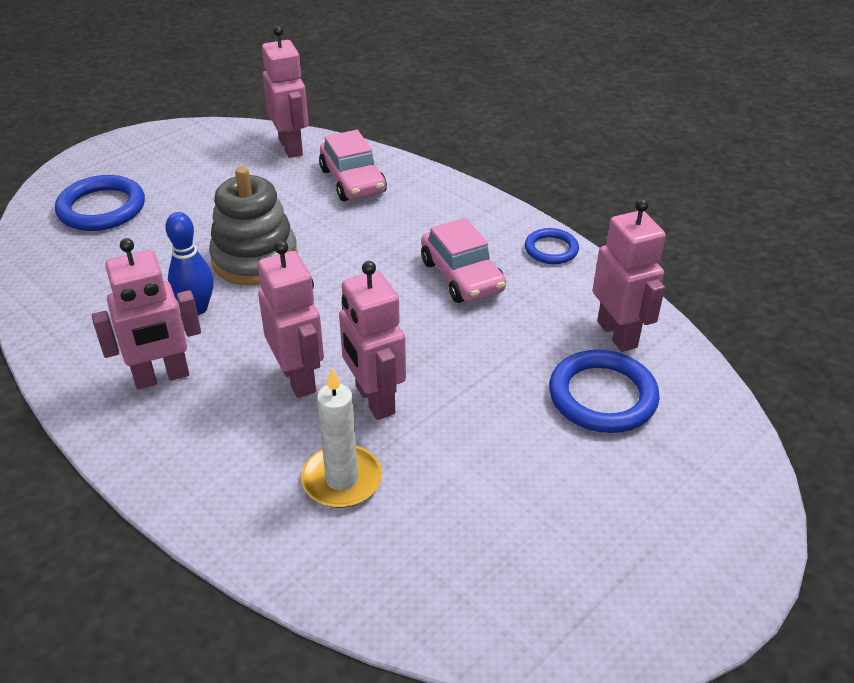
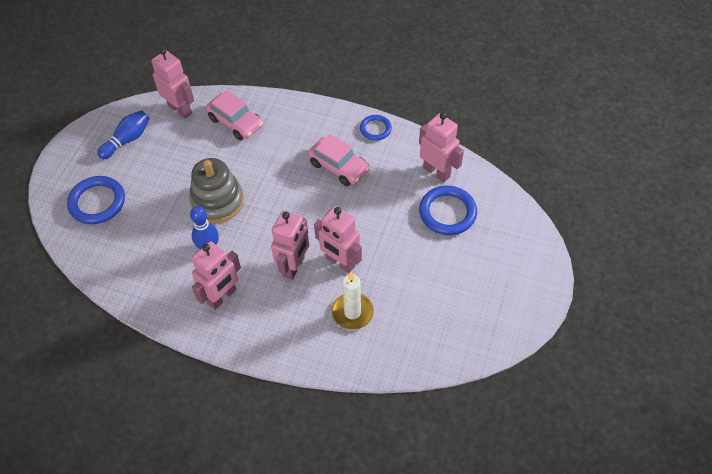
camera: 25 degrees left, 15 degrees up
(198, 157) = (127, 140): none -> blue bowling pin
(299, 378) = (294, 266): pink robot -> pink robot turned 75 degrees clockwise

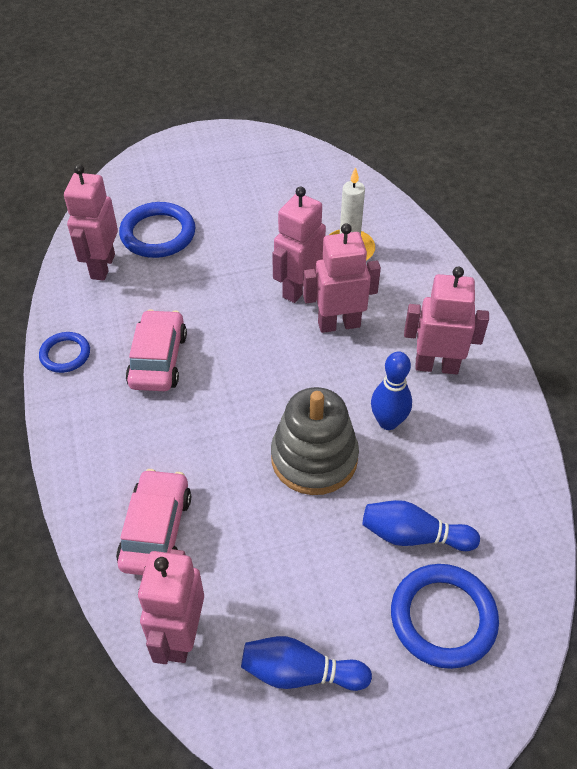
camera: 125 degrees left, 5 degrees down
(141, 216) = (413, 536): none -> blue bowling pin
(340, 262) = (298, 288): pink robot -> pink robot turned 150 degrees counterclockwise

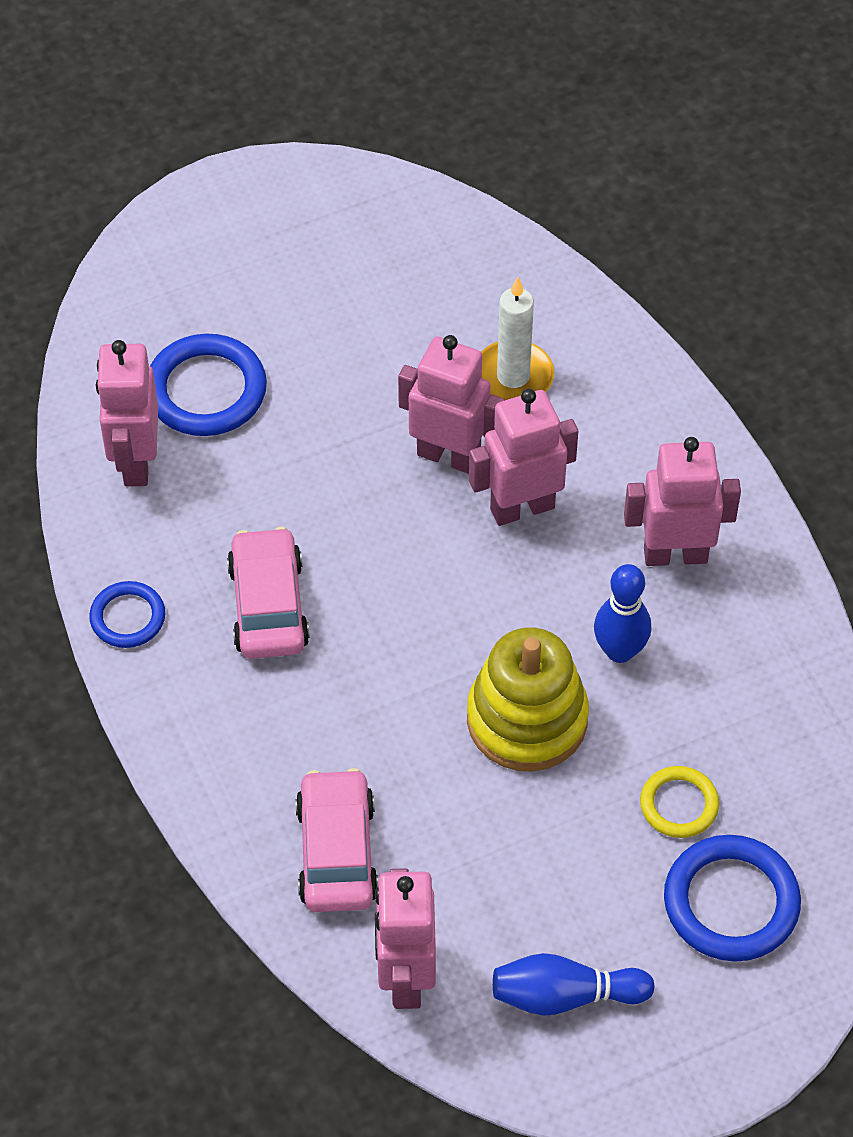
camera: 10 degrees left, 5 degrees up
(298, 288) = (449, 456): pink robot -> pink robot turned 90 degrees clockwise
(314, 458) = (527, 719): grey stacking toy -> yellow stacking toy
(413, 536) = (679, 804): blue bowling pin -> yellow ring

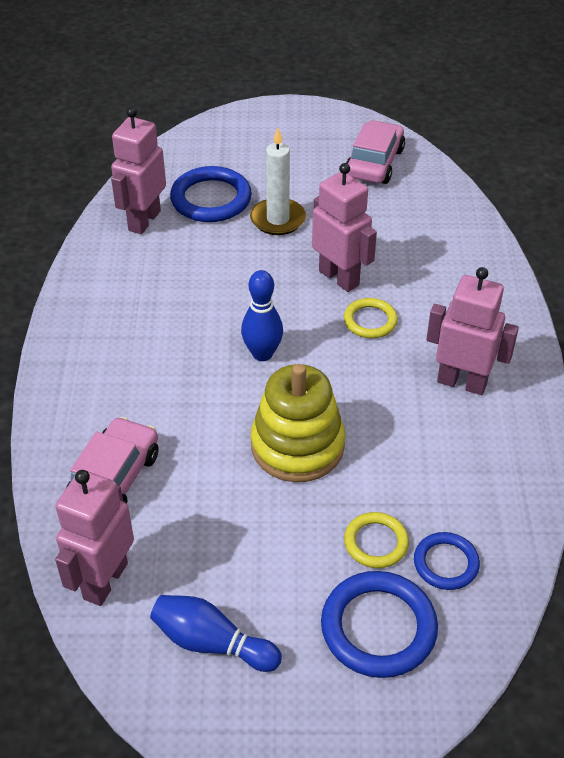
camera: 25 degrees right, 10 degrees down
(128, 617) = (79, 297): blue ring -> blue ring (446, 563)
(268, 605) = (170, 320): pink car -> pink car (374, 163)
(513, 377) = (407, 249): white candle -> white candle (278, 219)
(522, 508) = (370, 321): pink robot -> yellow ring
(619, 651) = (388, 427): blue bowling pin -> blue bowling pin (262, 354)

